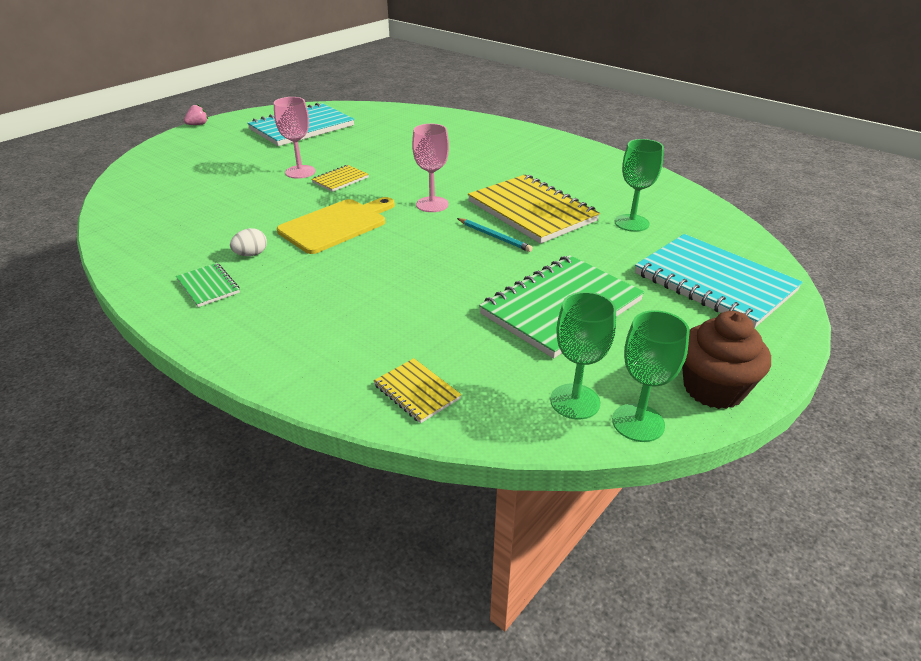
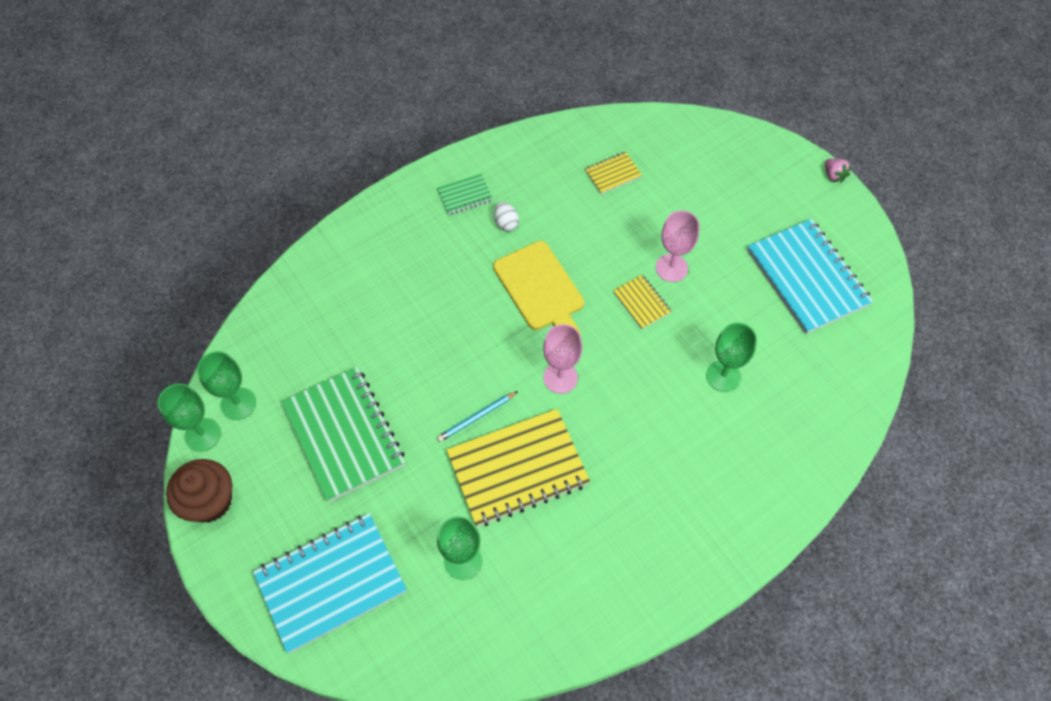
camera: 105 degrees right, 25 degrees up
(401, 147) = (723, 376): none -> green goblet
(417, 392) = (288, 312): yellow notebook -> yellow notebook (613, 174)

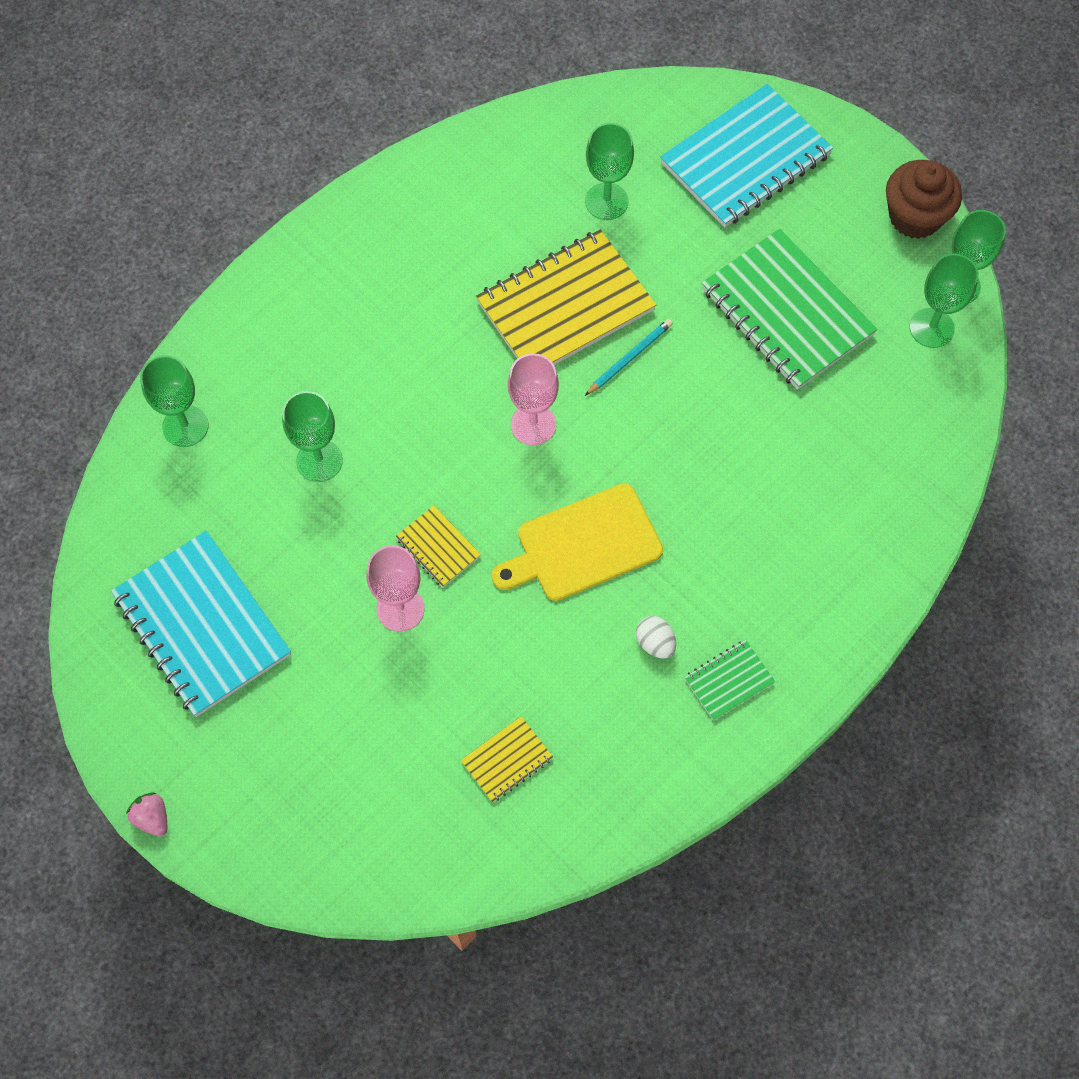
camera: 170 degrees right, 5 degrees up
(540, 289) = (583, 545): yellow cutting board -> yellow cutting board turned 75 degrees counterclockwise
(825, 418) = (185, 426): none -> green goblet

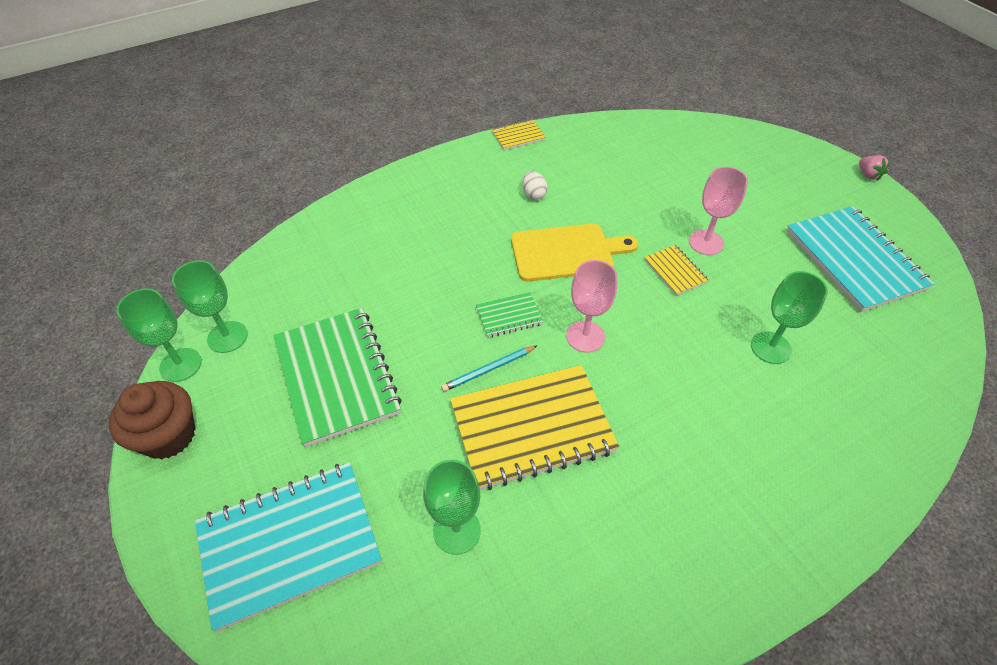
camera: 165 degrees left, 15 degrees down
(185, 426) = (898, 400): green goblet -> none
(507, 760) = (642, 161): yellow notebook -> yellow notebook (518, 136)
(729, 681) = (494, 170): green notebook -> green notebook (509, 316)

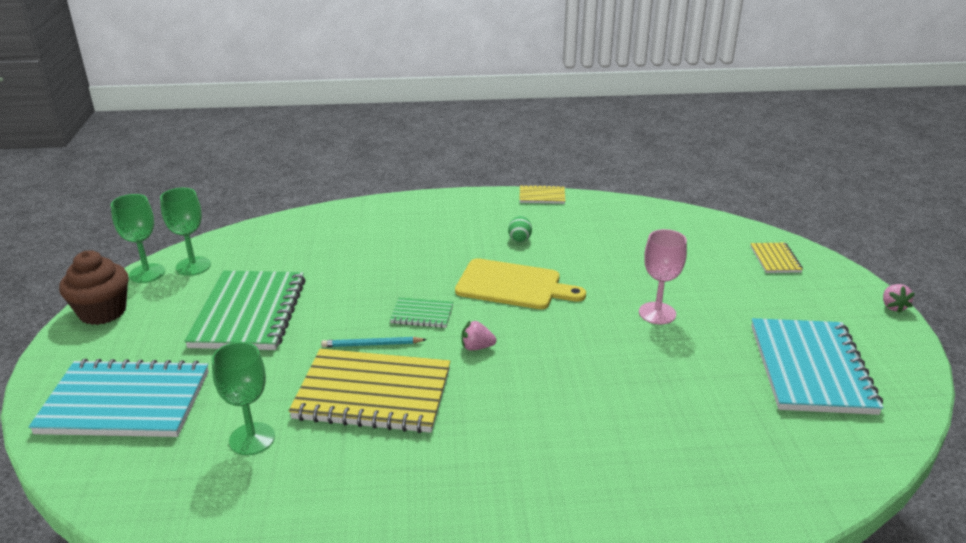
camera: 25 degrees right, 20 degrees down
(534, 194) = (519, 239): white egg -> green egg
(585, 336) = (477, 347): pink goblet -> pink strawberry
(675, 271) = (605, 326): yellow notebook -> yellow notebook (775, 259)
(770, 347) = (652, 408): green goblet -> none

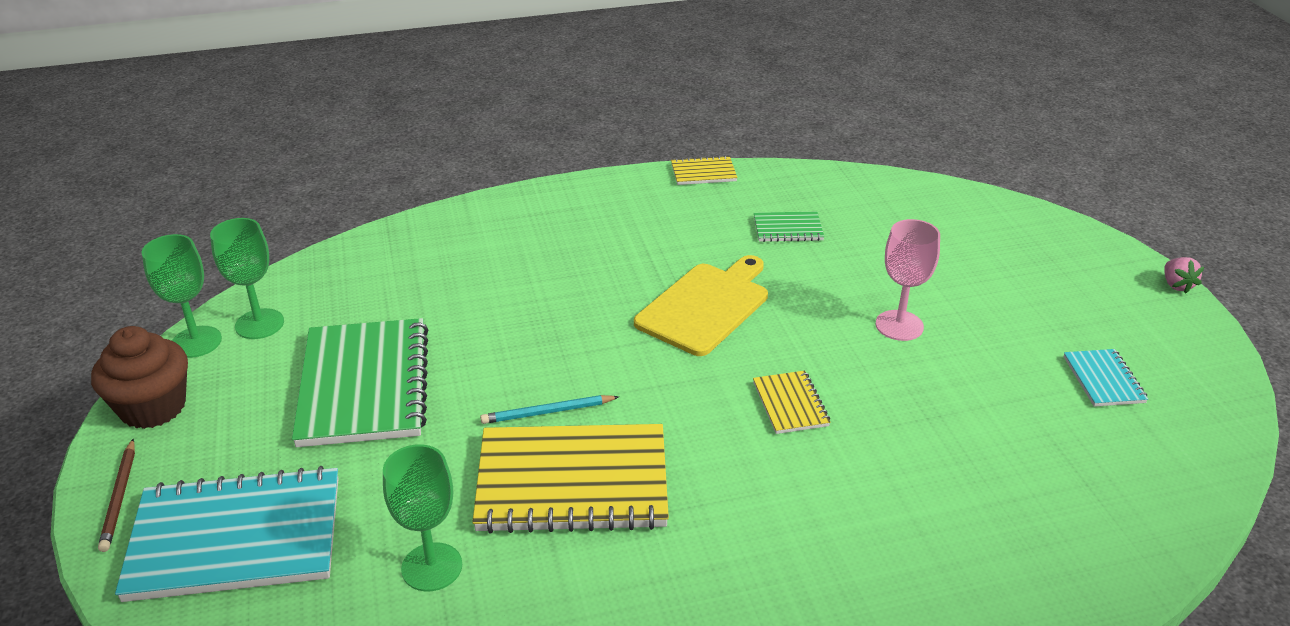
camera: 10 degrees left, 5 degrees up
(59, 366) = (120, 497): none -> brown pencil
(422, 314) = (600, 361): green notebook -> green notebook (788, 229)
(477, 347) = (686, 400): pink strawberry -> none
(513, 285) = (706, 306): yellow cutting board -> yellow cutting board turned 60 degrees counterclockwise
(519, 239) = (693, 238): green egg -> none
(775, 259) = (1021, 235): yellow notebook -> yellow notebook (790, 404)
(810, 369) = (1103, 380): turquoise notebook -> turquoise notebook, size x0.46

